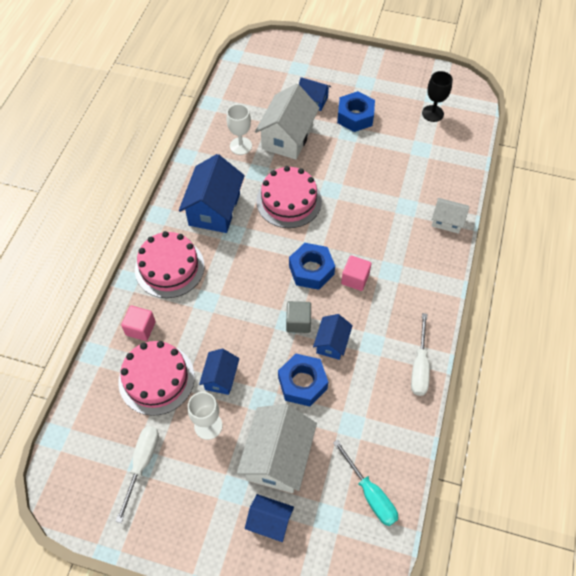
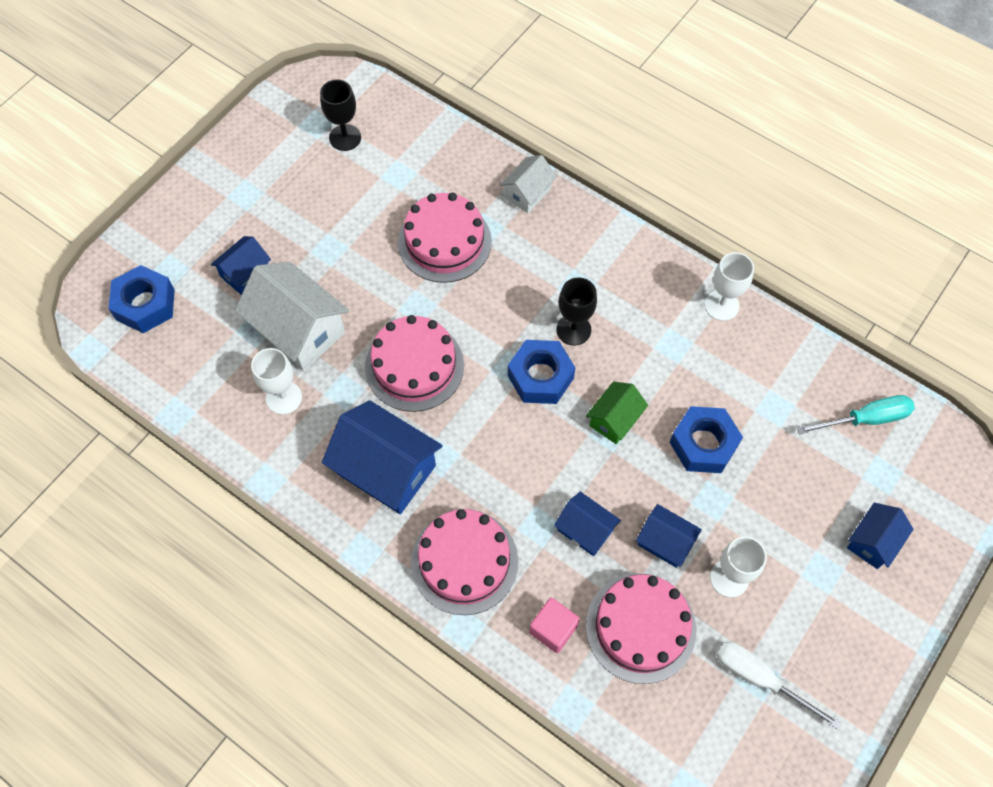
camera: 70 degrees left, 5 degrees up
(278, 457) = (795, 506): white house -> none
(298, 322) = (614, 419): grey cube -> green house
(332, 343) = (658, 390): blue house -> blue house (585, 530)
(355, 116) = (303, 230): blue nut -> blue nut (145, 305)
(355, 279) = (573, 330): pink cube -> black goblet
(385, 188) = (444, 242): none -> pink cake
(419, 366) = (721, 305): white screwdriver -> white goblet

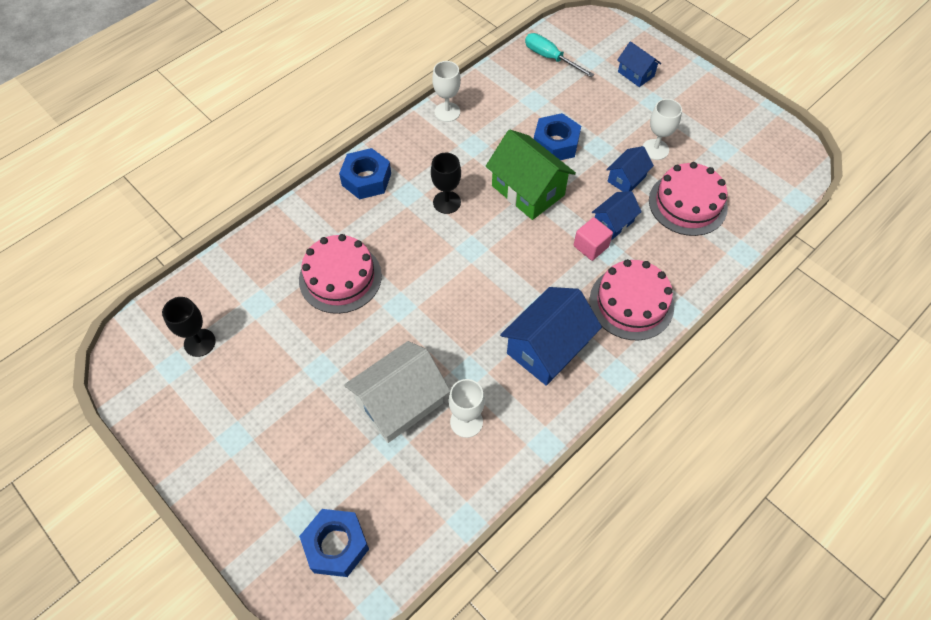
camera: 80 degrees left, 5 degrees down
(245, 273) = (326, 445): blue house -> none
(414, 366) = (456, 315): pink cake -> none
(527, 193) = (310, 212): white house -> none
(540, 377) = (483, 230): blue nut -> blue nut (366, 179)
(553, 629) = (687, 254): pink cube -> pink cube (591, 246)
(614, 419) = (528, 190): green house -> green house, size x1.82
(759, 678) = (724, 148): white screwdriver -> none
(865, 419) = (550, 58): turquoise screwdriver -> turquoise screwdriver turned 45 degrees counterclockwise

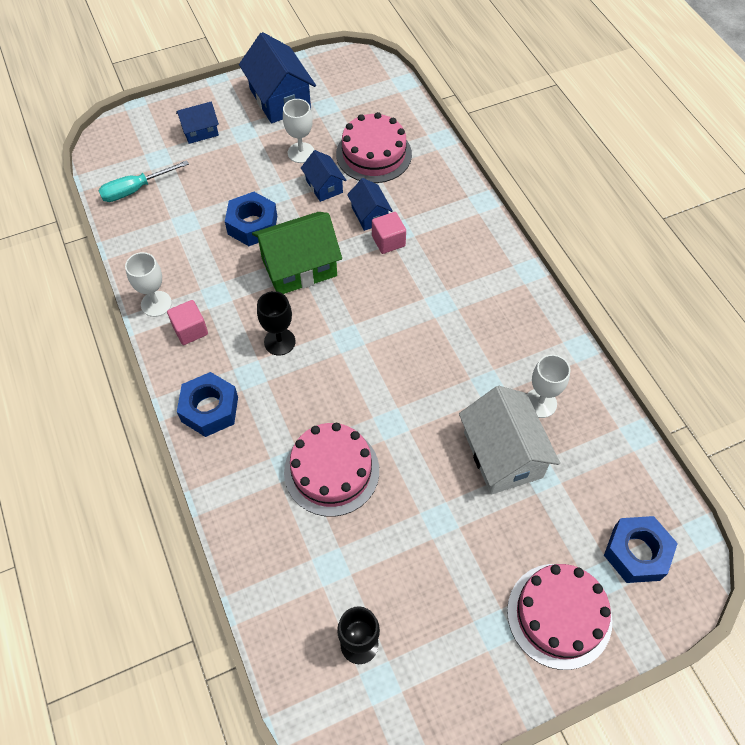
camera: 70 degrees left, 0 degrees up
(432, 141) = (190, 330): none -> pink cube
(547, 348) = (484, 313): blue house -> blue house (280, 99)
(631, 303) = (461, 234): pink cake -> pink cake (559, 615)

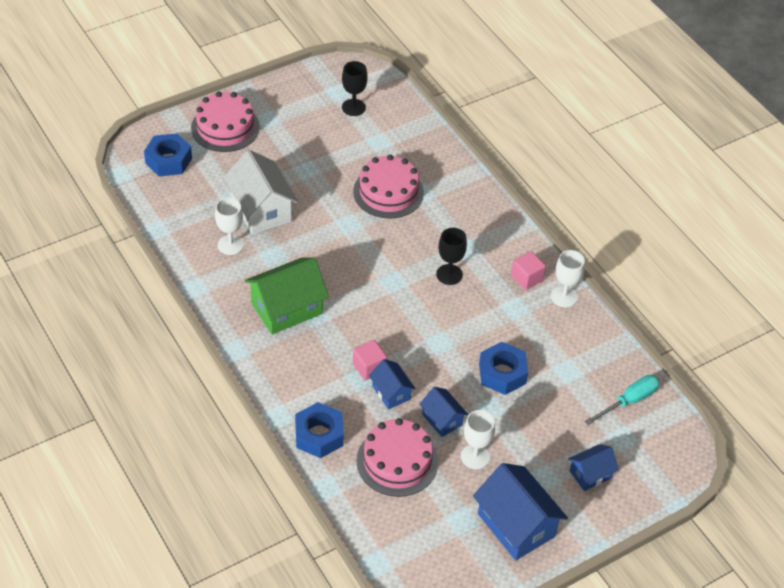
camera: 170 degrees right, 10 degrees down
(209, 409) = (490, 224): blue nut -> blue nut (319, 435)
(299, 267) = (448, 337): green house -> green house (287, 309)

